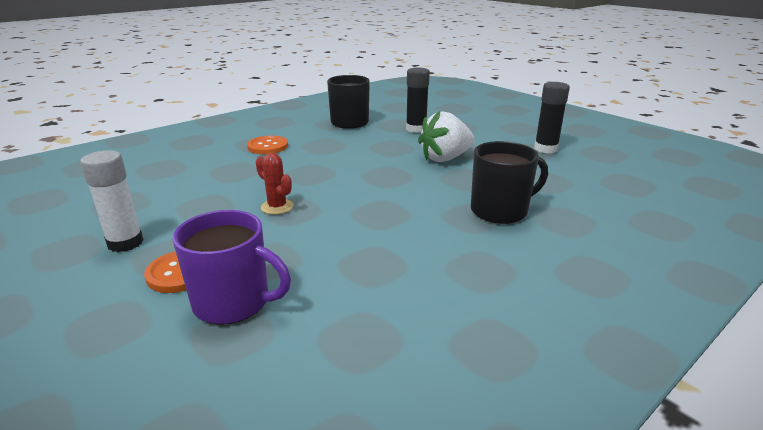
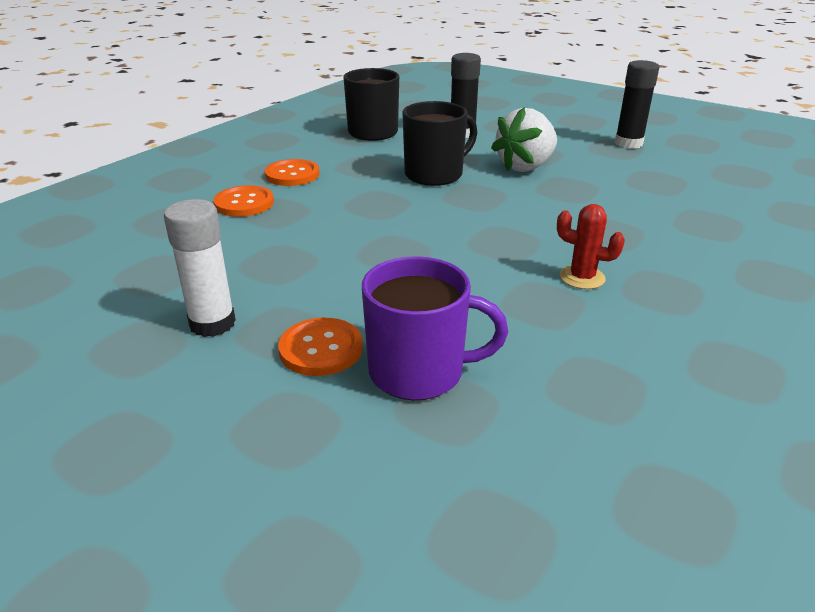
camera: 15 degrees left, 5 degrees up
(218, 163) = (244, 203): none -> orange button
(277, 207) = (372, 251): red cactus -> red cactus (582, 277)
(500, 211) = (634, 221): black mug -> black mug (435, 174)

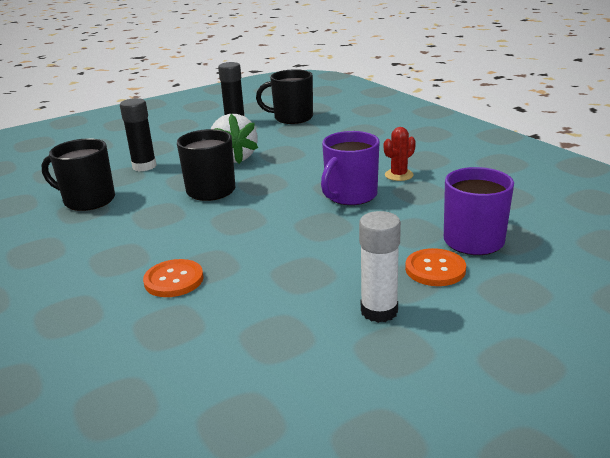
camera: 65 degrees left, 5 degrees down
(292, 175) = (137, 249): orange button -> none
(485, 254) = (350, 195): none -> purple mug
(687, 170) = (292, 118): none -> black mug

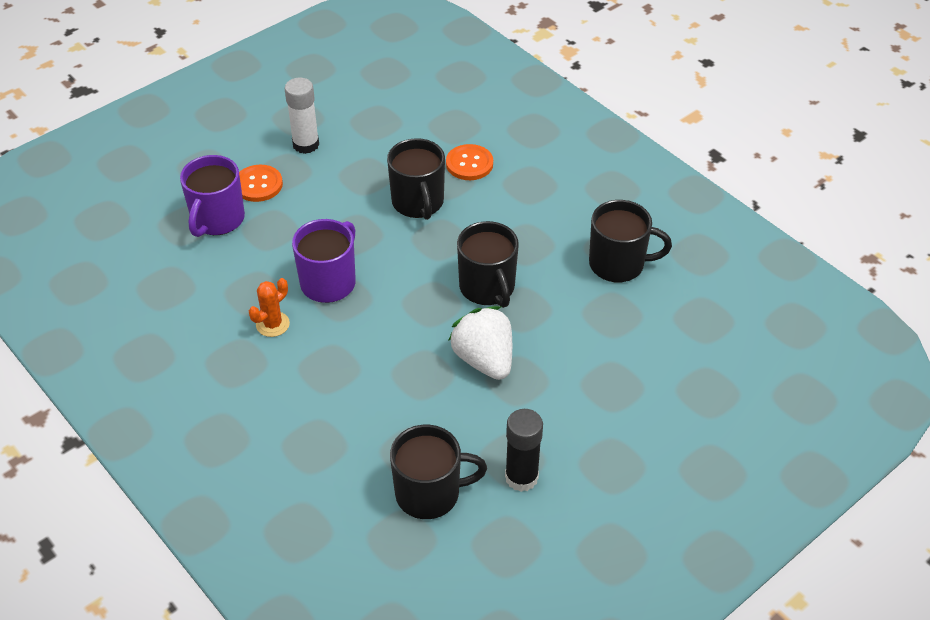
camera: 170 degrees right, 20 degrees up
(144, 166) = (595, 336): black glue stick -> none
(249, 247) = (418, 202): none -> black mug
(399, 175) = (272, 324): red cactus -> orange cactus

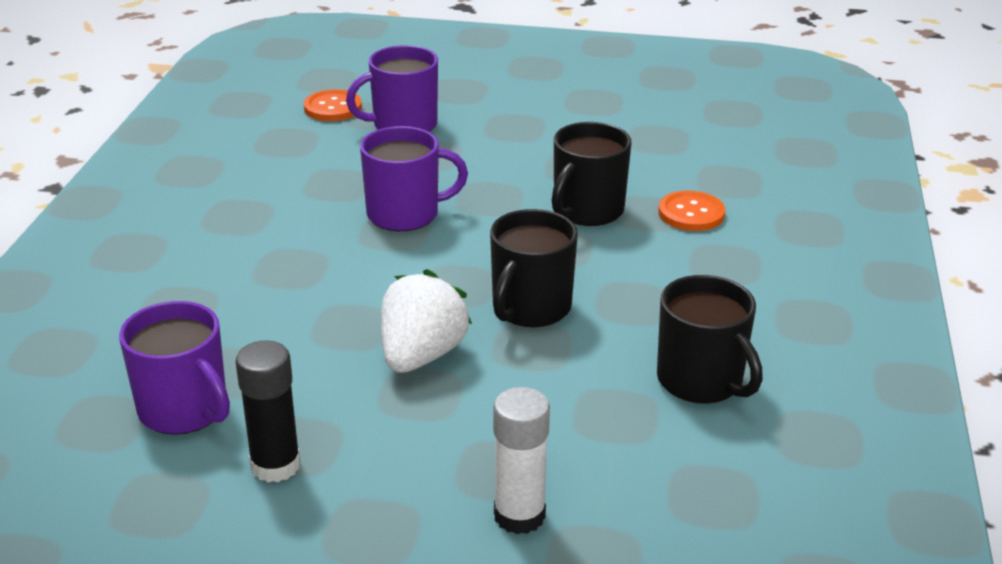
camera: 50 degrees right, 15 degrees down
(258, 185) = (477, 123): orange button -> orange button (333, 108)
(272, 324) = (309, 211): orange cactus -> none
(306, 144) = (566, 120): white glue stick -> white glue stick (519, 515)
(429, 493) = (185, 410): black mug -> purple mug

